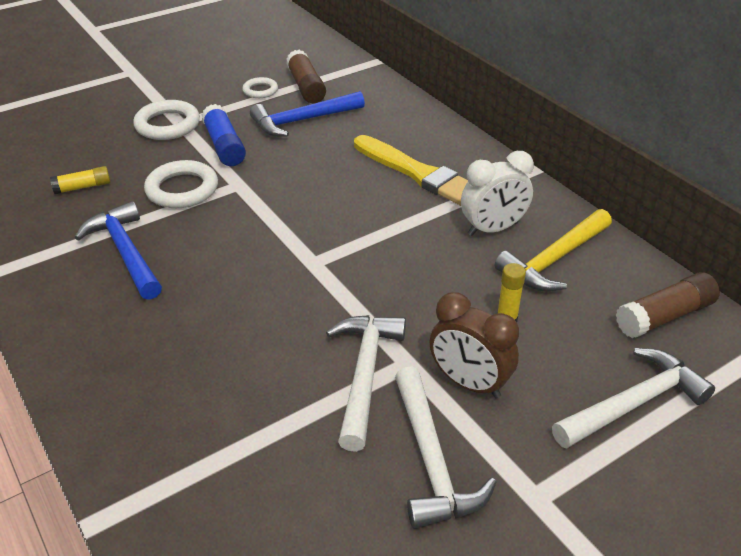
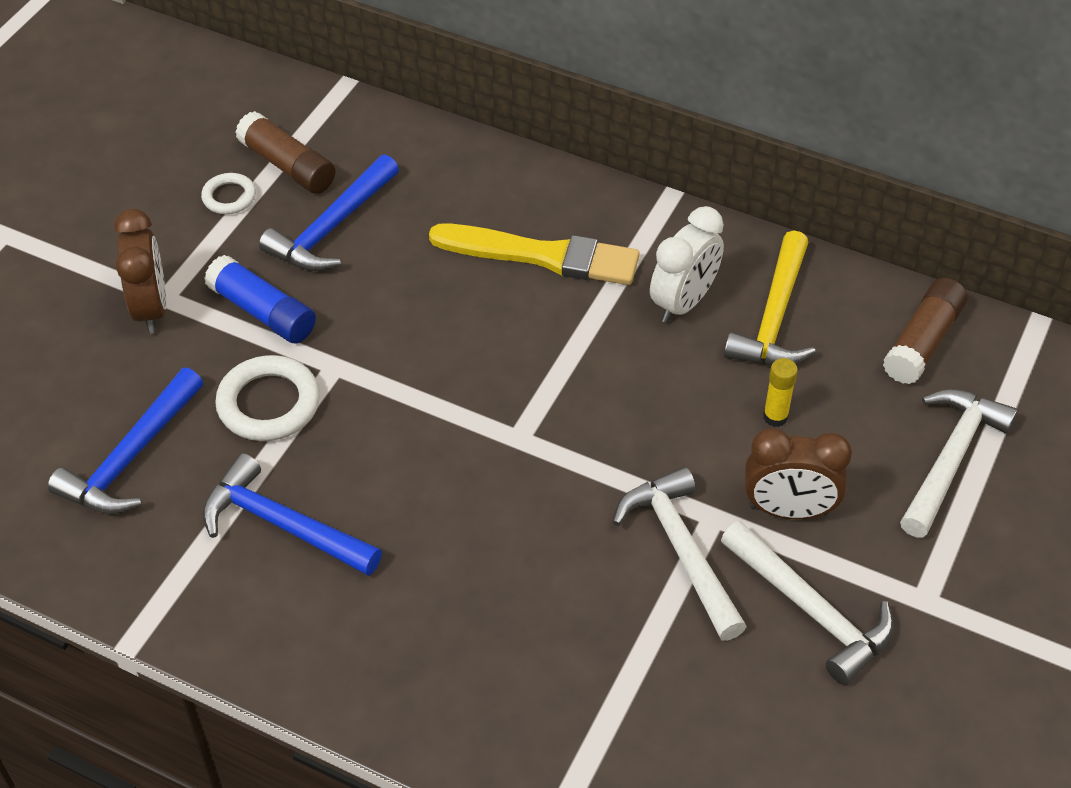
camera: 30 degrees left, 10 degrees up
(83, 187) = (131, 457): yellow glue stick -> blue hammer
(167, 125) = (151, 308): white ring -> brown clock

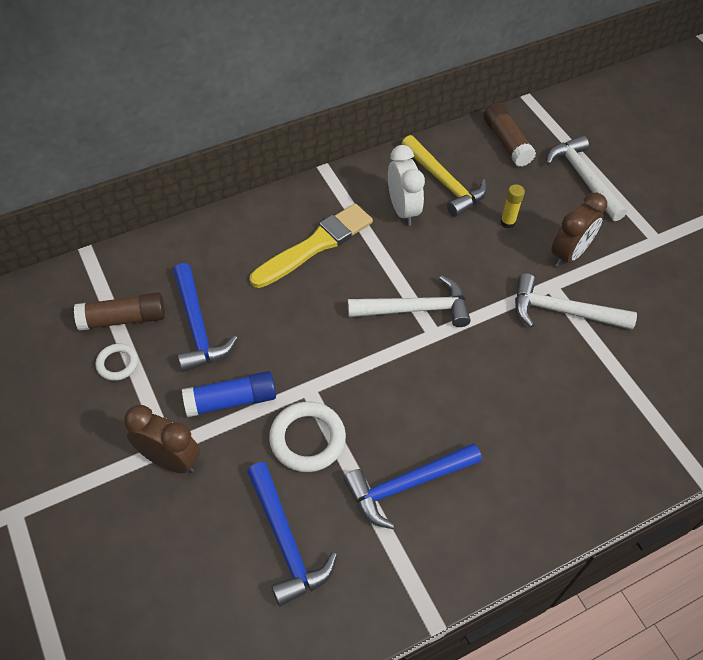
camera: 55 degrees left, 5 degrees up
(810, 610) = (634, 284): white hammer -> white hammer (415, 309)

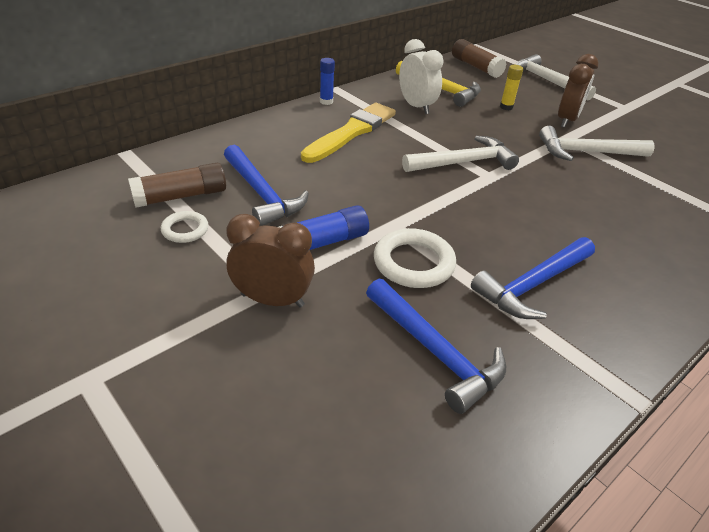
camera: 15 degrees left, 15 degrees down
(306, 190) = (326, 101): none -> blue glue stick

